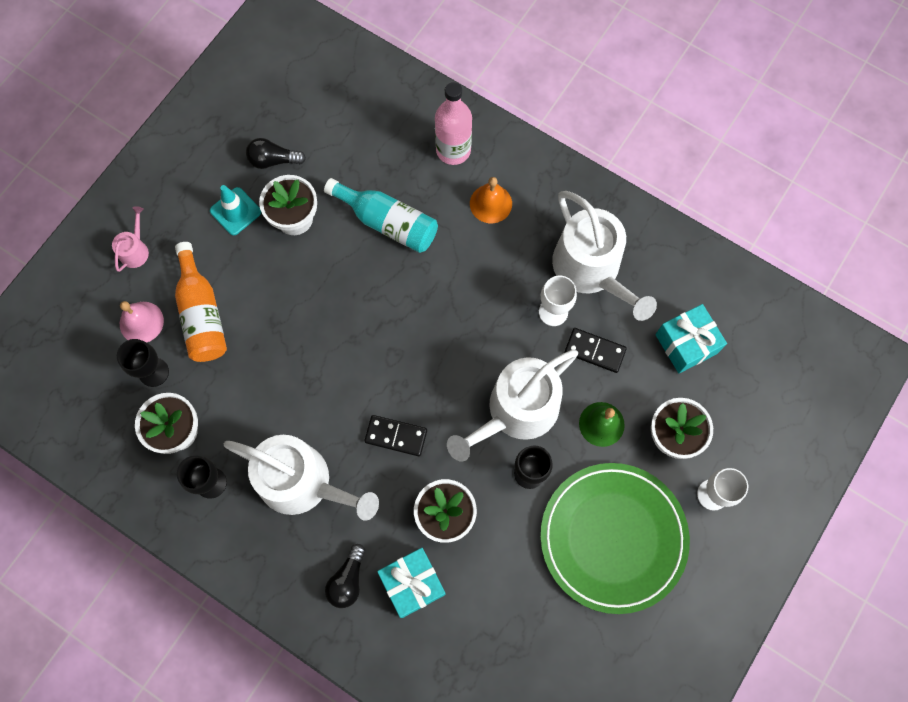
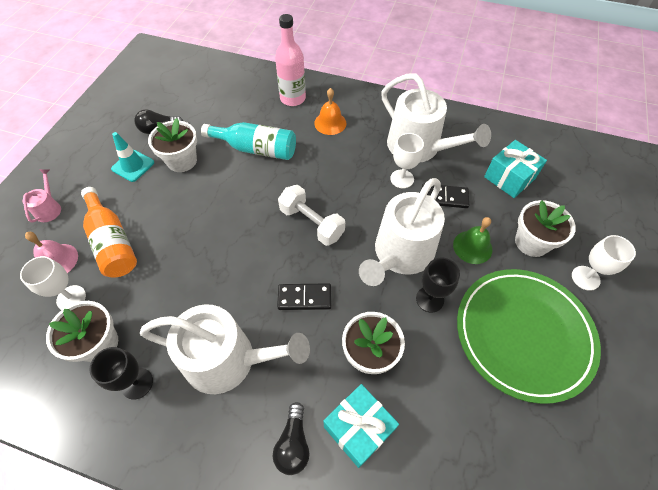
camera: 15 degrees left, 15 degrees down
(153, 372) = (71, 298): black goblet -> white goblet
(428, 346) = (311, 223): none -> white dumbbell

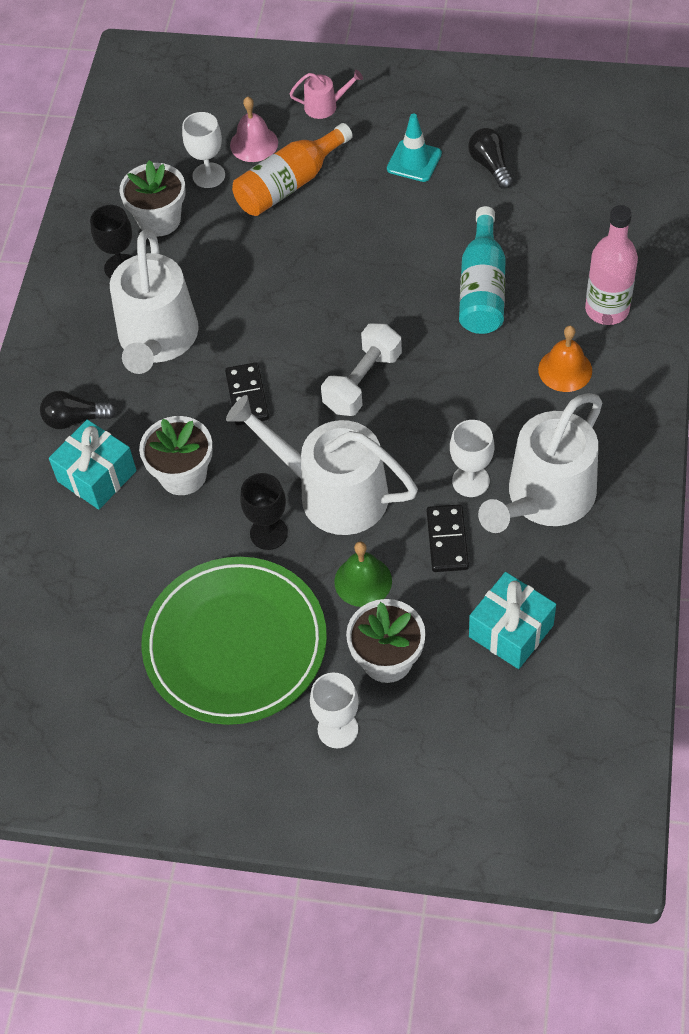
camera: 85 degrees right, 0 degrees up
(182, 161) = (437, 210): white flower pot -> none

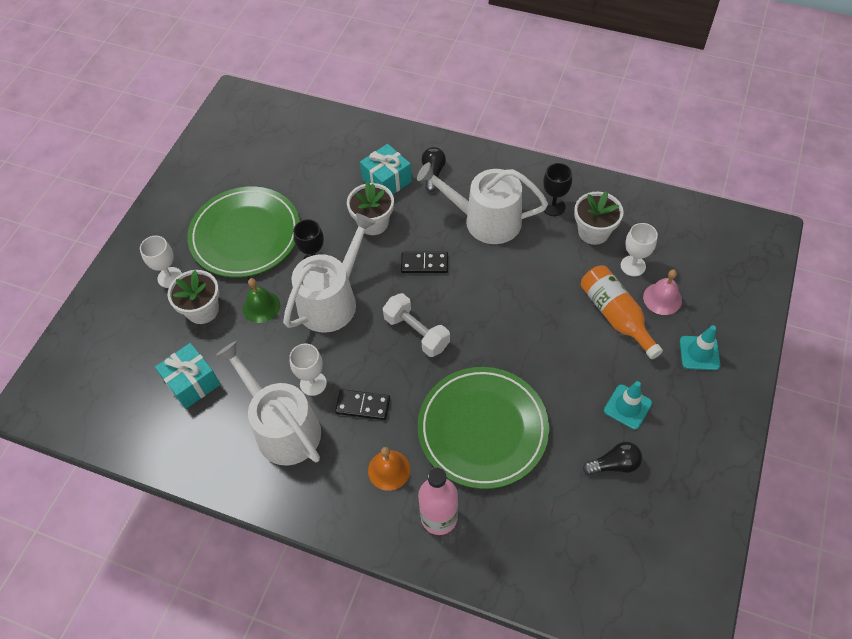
camera: 100 degrees right, 0 degrees up
(325, 106) = (699, 353): pink watering can -> turquoise traffic cone
(447, 540) = (272, 360): black domino -> black domino (363, 406)
(482, 288) = (482, 429): turquoise bottle -> green plate

